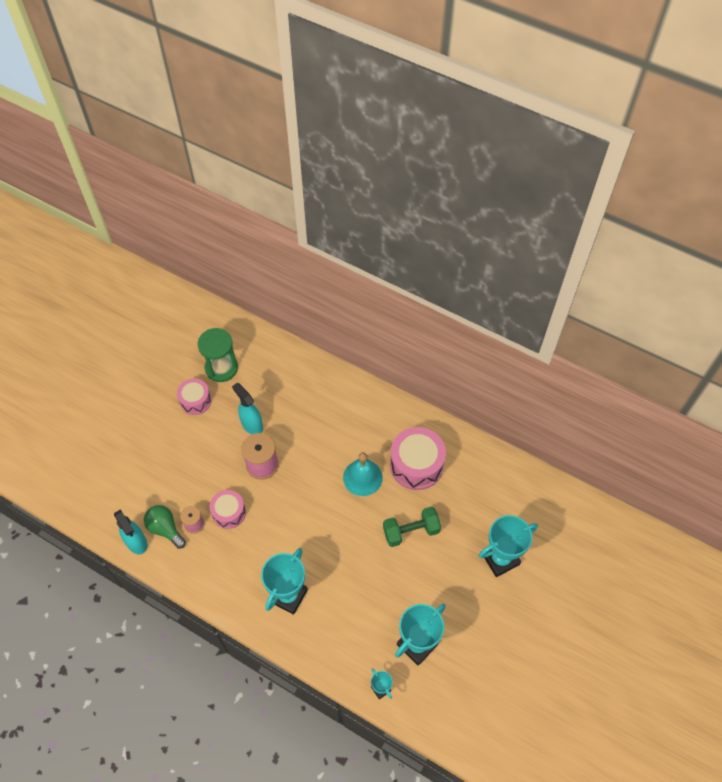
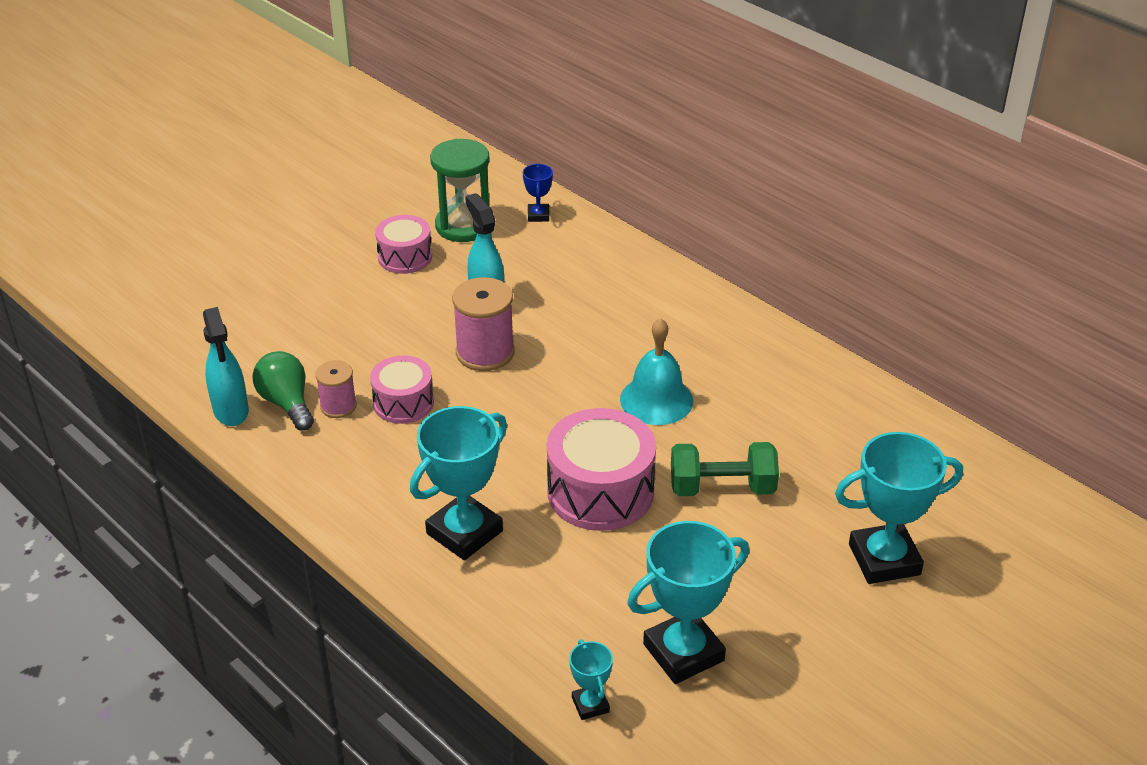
camera: 15 degrees right, 20 degrees down
(261, 350) = (538, 215): none -> blue trophy
(416, 465) = (760, 401): pink drum -> pink drum (600, 491)

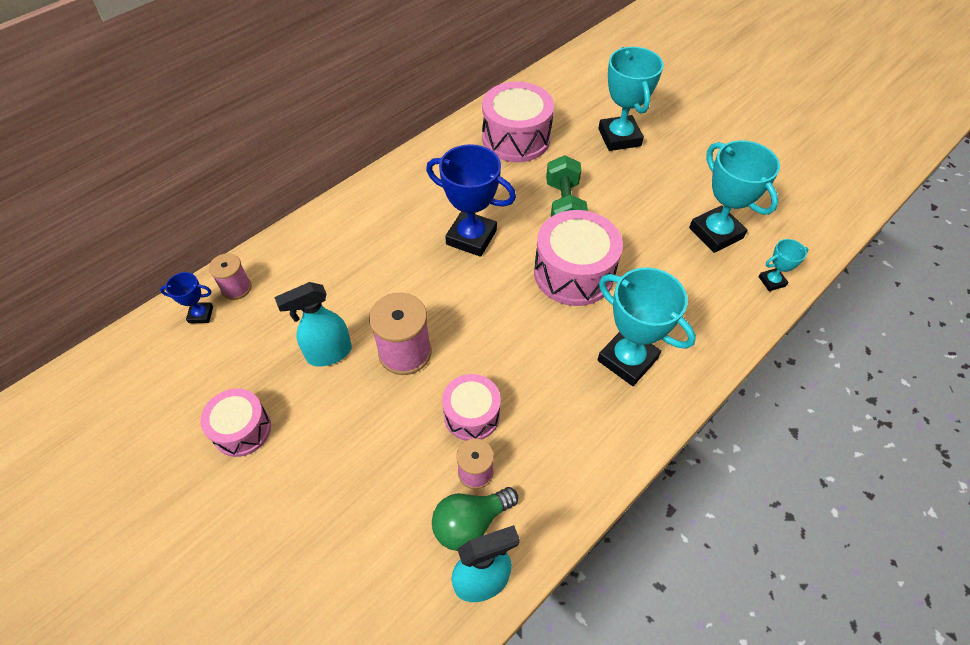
camera: 90 degrees left, 15 degrees up
(463, 226) = (200, 378): green hourglass -> none
(572, 232) = (236, 288): none -> pink spool
(656, 400) = (471, 237): turquoise bell -> blue trophy
(856, 443) = (516, 138): none -> pink drum

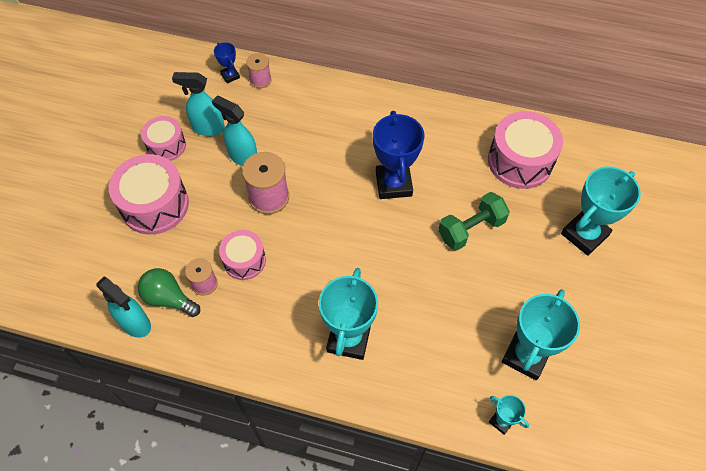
camera: 60 degrees right, 5 degrees up
(256, 371) = (208, 128): none -> turquoise spray bottle
(573, 273) = (406, 267): pink drum -> pink drum (155, 205)

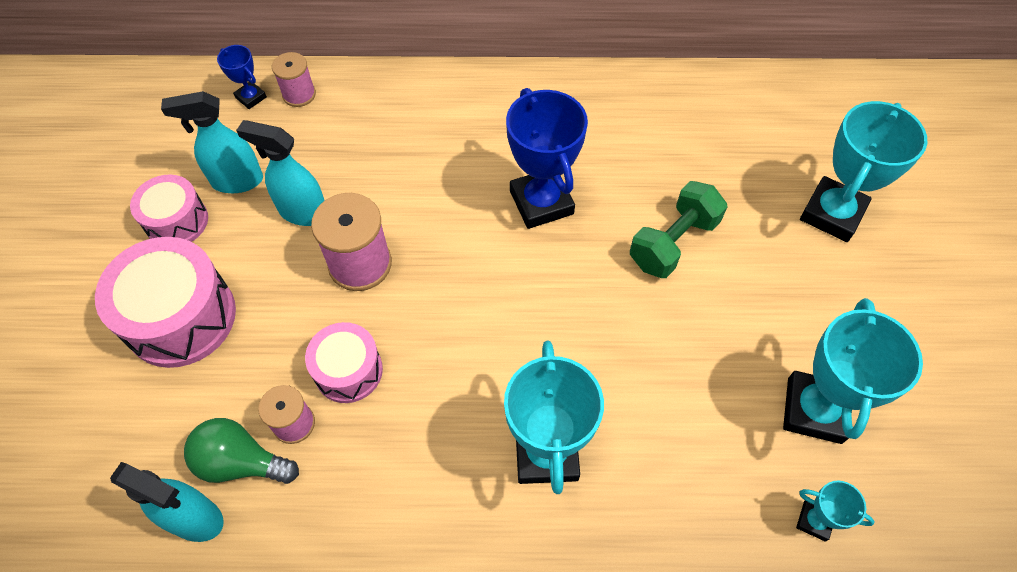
camera: 15 degrees left, 0 degrees up
(520, 161) = (708, 131): pink drum -> none

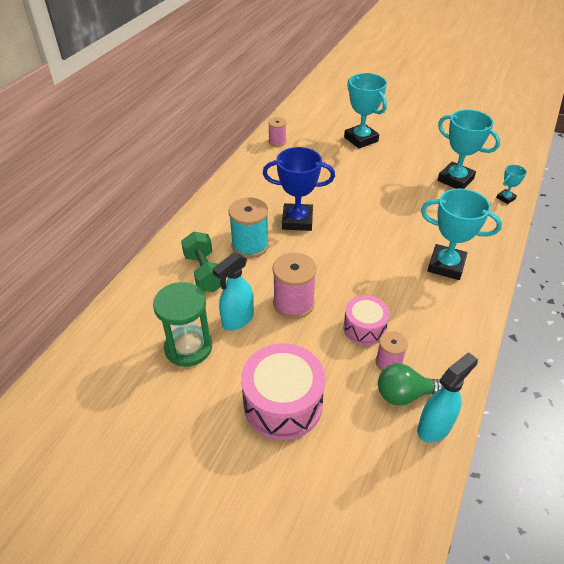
camera: 65 degrees left, 15 degrees down
(177, 221) = (200, 389): pink drum -> none
(237, 181) = (188, 347): turquoise spray bottle -> green hourglass
(241, 462) = (404, 394): green light bulb -> green light bulb turned 45 degrees clockwise
(251, 97) = (120, 322): blue trophy -> none
(299, 94) = (138, 297): pink spool -> pink spool (277, 142)
(453, 167) = (250, 245): none -> turquoise spool
(673, 243) = (349, 187): green dumbbell -> green dumbbell (205, 273)

